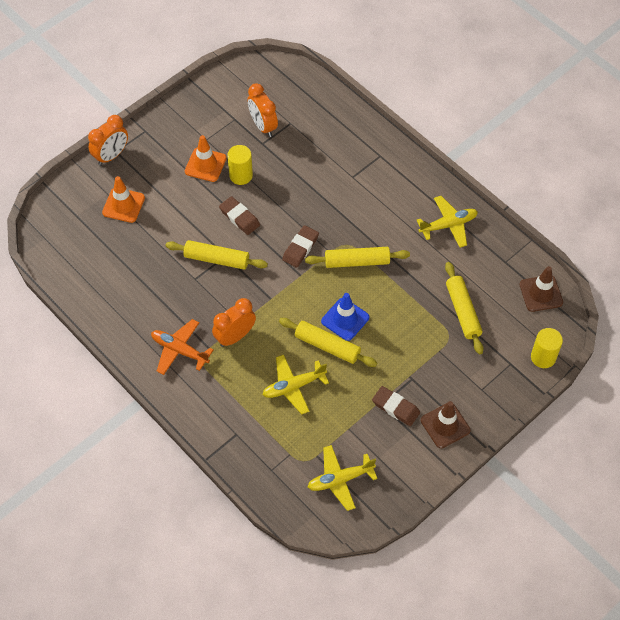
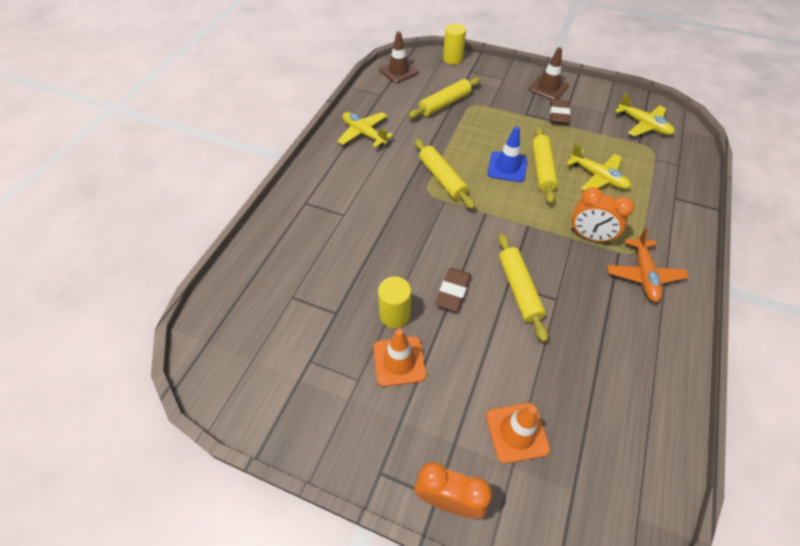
camera: 115 degrees left, 5 degrees down
(263, 126) = (308, 323): orange clock -> none
(300, 248) = (456, 224): brown eraser -> none

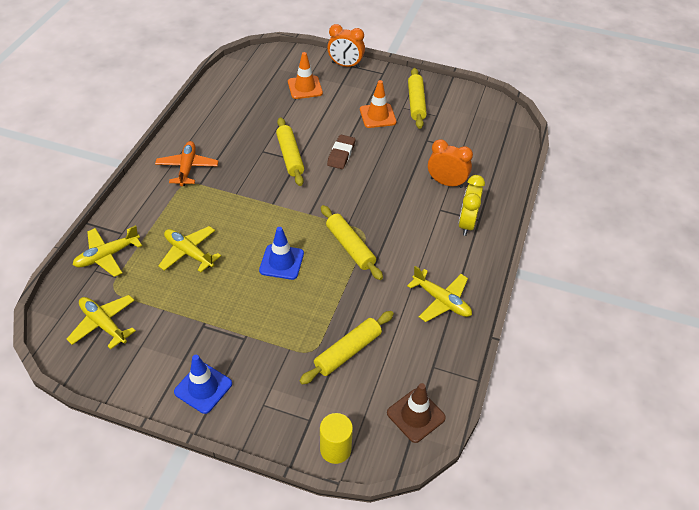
camera: 175 degrees right, 5 degrees down
(320, 198) = (467, 224): none -> yellow clock
(395, 315) = (383, 139): yellow cylinder -> none
(542, 169) = (245, 260): yellow rolling pin -> yellow rolling pin (416, 103)
(548, 87) = (203, 388): brown traffic cone -> blue traffic cone
(558, 115) = (204, 338): brown eraser -> none
(589, 236) = (220, 195): orange clock -> orange clock (446, 183)
(675, 176) = (107, 256): none -> yellow plane

